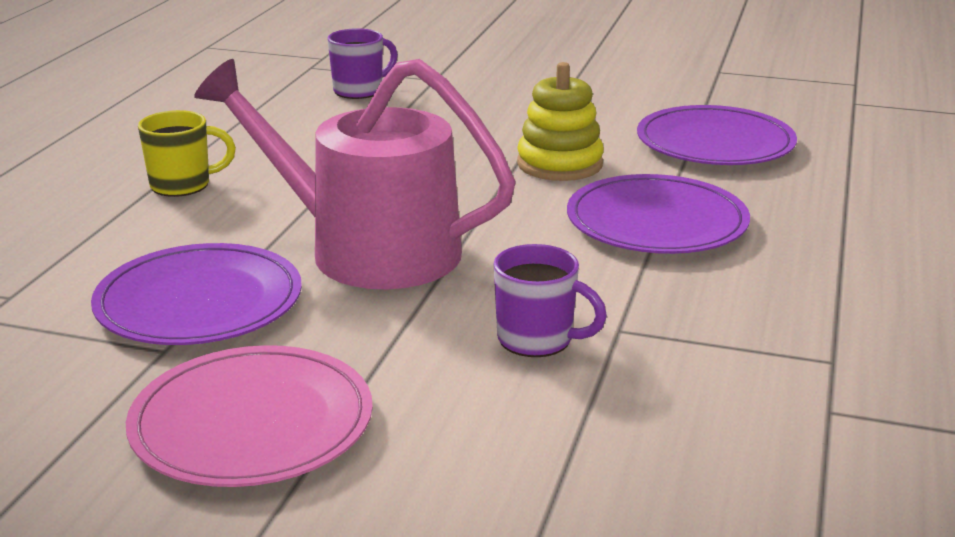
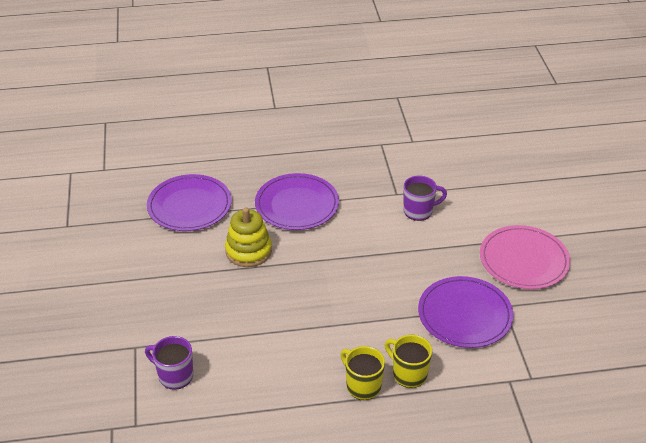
camera: 115 degrees left, 15 degrees up
(152, 220) = (408, 374): none -> yellow mug
(368, 250) = (383, 282): pink watering can -> none
(537, 340) = (419, 211): purple mug -> purple mug turned 75 degrees clockwise

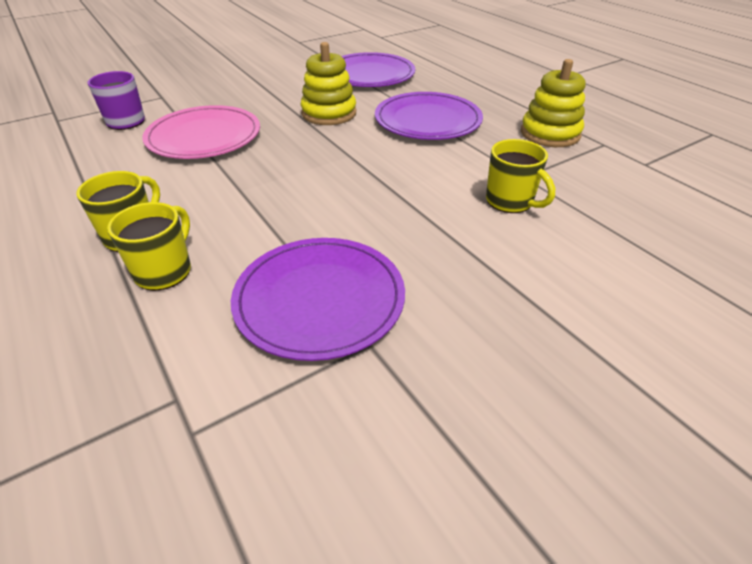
camera: 65 degrees right, 0 degrees up
(354, 159) = (550, 134): none -> yellow stacking toy
(419, 211) = (510, 202): purple mug -> yellow mug
(524, 260) = (510, 343): pink plate -> pink plate (204, 137)

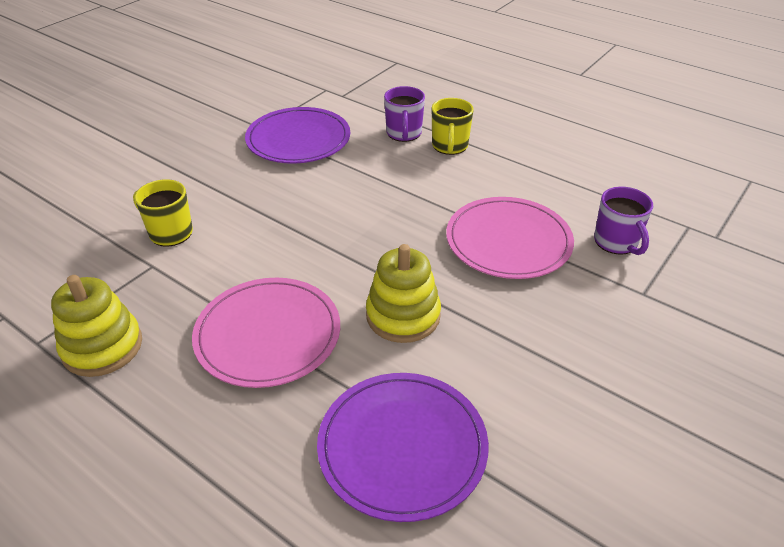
camera: 160 degrees right, 0 degrees up
(165, 271) = (404, 134): yellow mug -> purple mug
(427, 120) = (268, 334): purple plate -> pink plate

